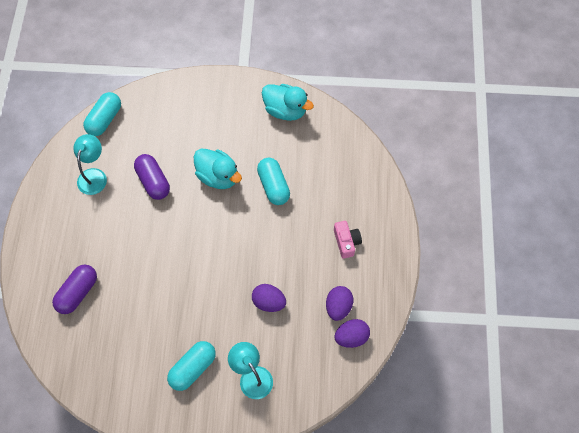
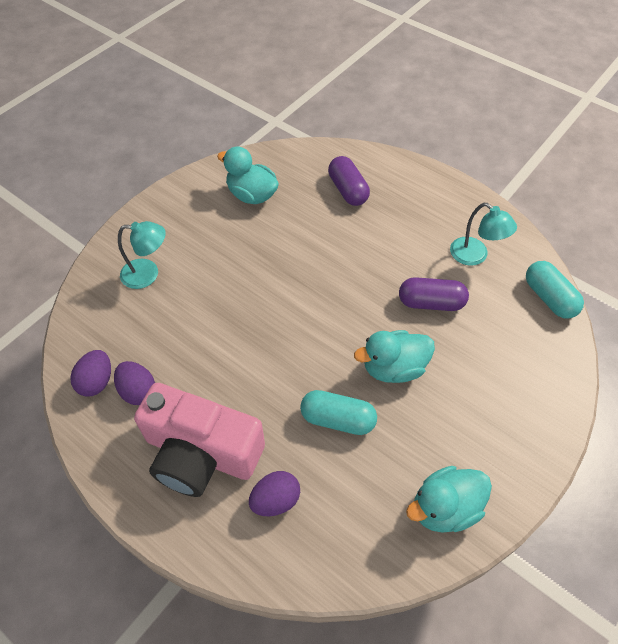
camera: 125 degrees right, 10 degrees down
(127, 360) = (252, 195): none -> turquoise duck
(193, 368) = (200, 235): turquoise capsule -> none
(269, 302) = (204, 329): purple egg -> purple egg (275, 500)
(346, 242) = (201, 453): pink camera -> pink camera, size x2.34

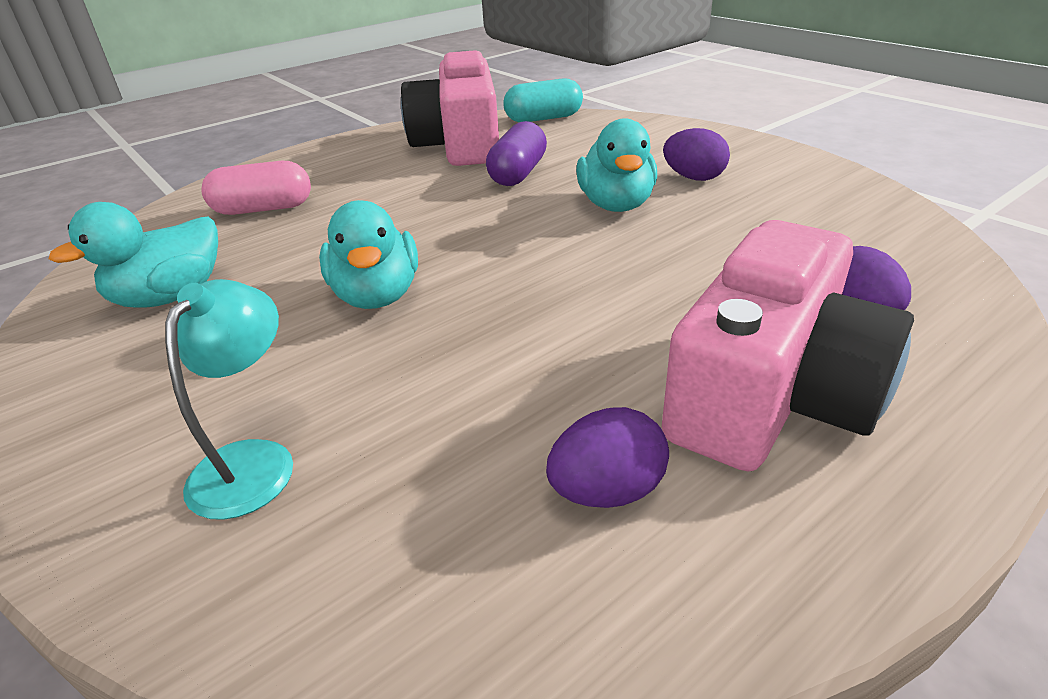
camera: 75 degrees left, 20 degrees down
(97, 382) = (559, 583): purple egg -> purple egg (693, 178)
(337, 419) = (698, 251): turquoise capsule -> none
(347, 190) = (263, 209): purple capsule -> pink capsule
(444, 508) = (830, 194): turquoise duck -> turquoise duck (377, 296)
(475, 256) = (459, 144): turquoise lamp -> pink camera

